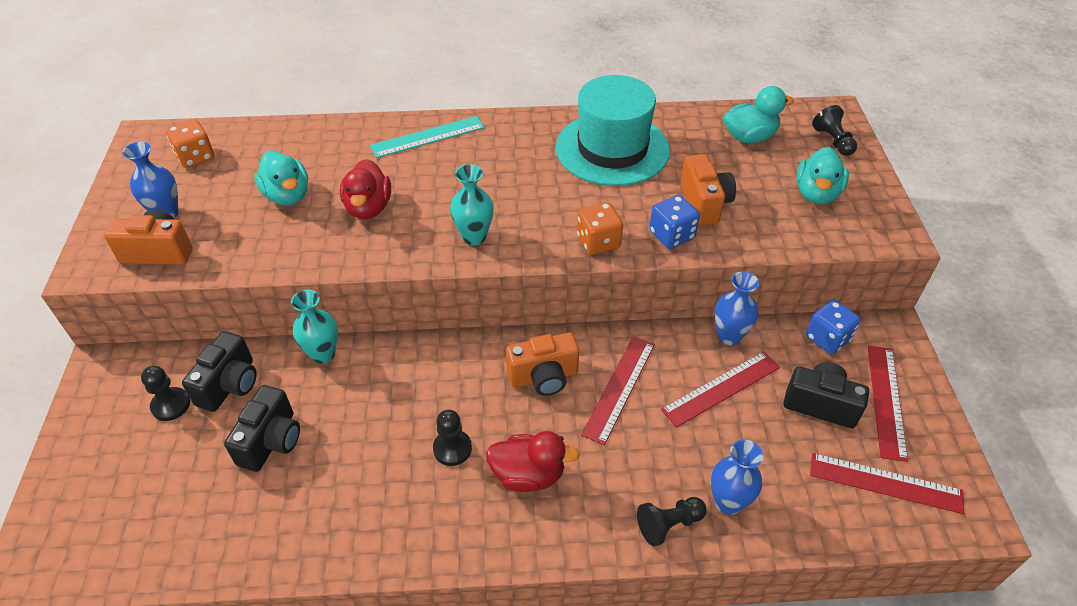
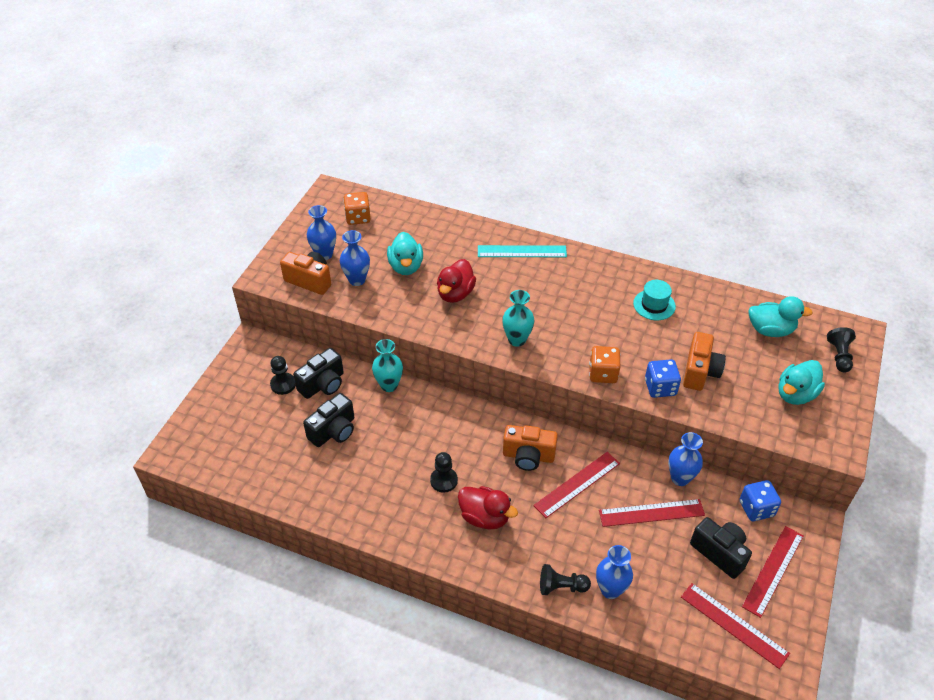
camera: 25 degrees right, 0 degrees up
(227, 231) = (357, 280): none -> blue vase
(612, 149) = (654, 305): turquoise hat -> turquoise hat, size x0.46

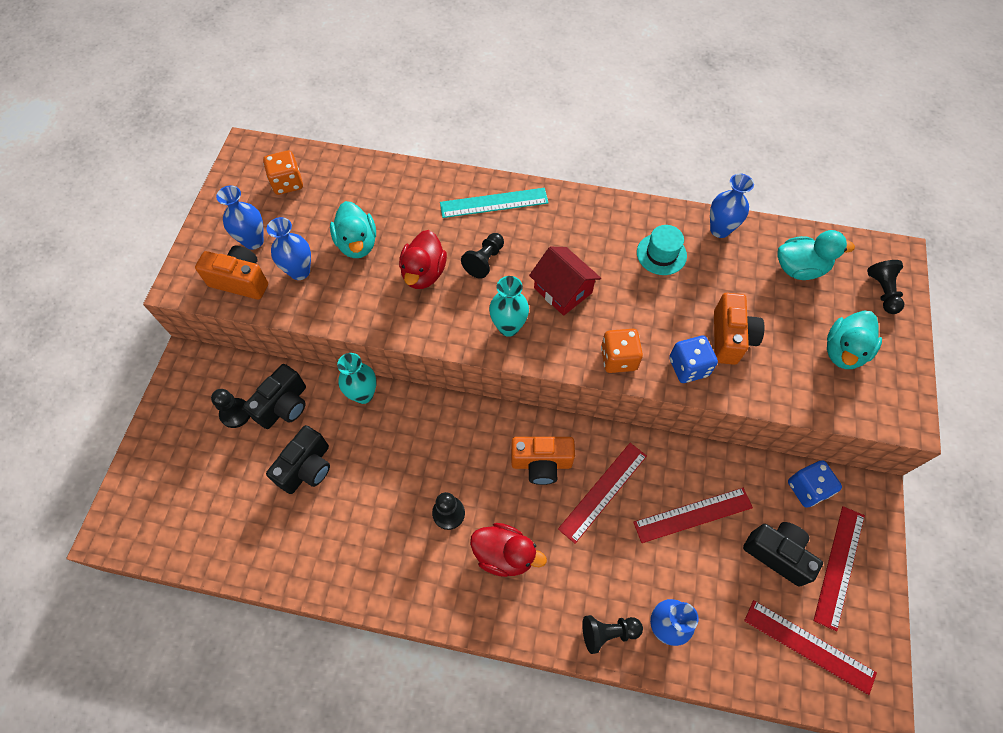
camera: 10 degrees left, 15 degrees up
(506, 291) = (484, 261): none -> black pawn
(566, 320) = (563, 290): none -> red house
(680, 478) = (717, 463): blue vase -> blue vase (720, 230)

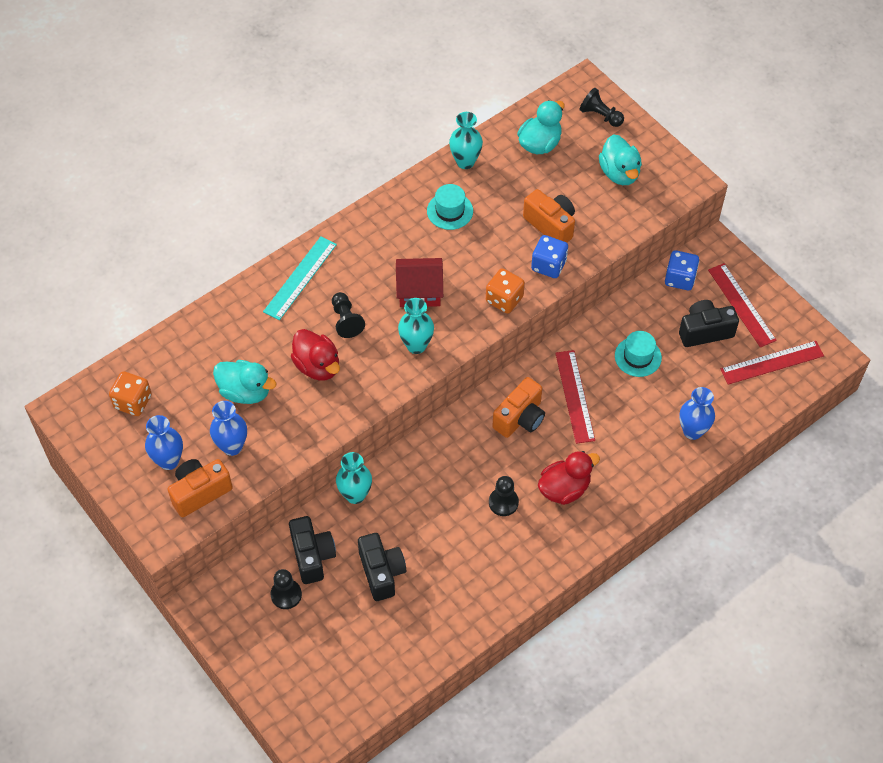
camera: 50 degrees left, 5 degrees down
(608, 632) = (669, 466): black pawn -> none
(693, 514) = (638, 357): red ruler -> turquoise hat
(720, 230) = (465, 162): blue vase -> turquoise vase

